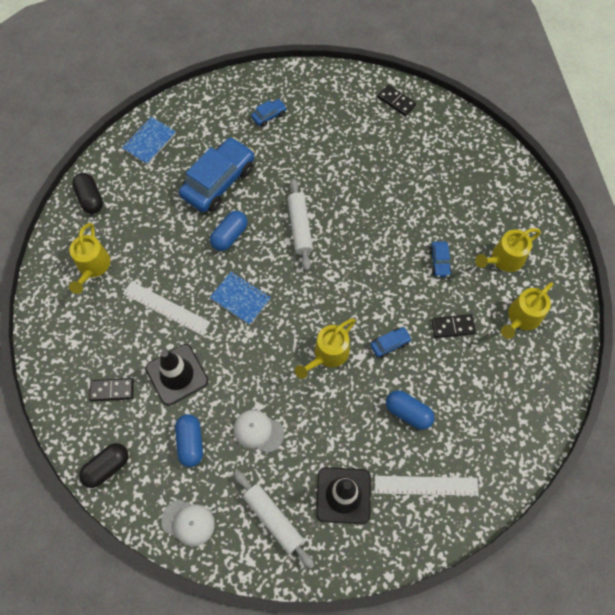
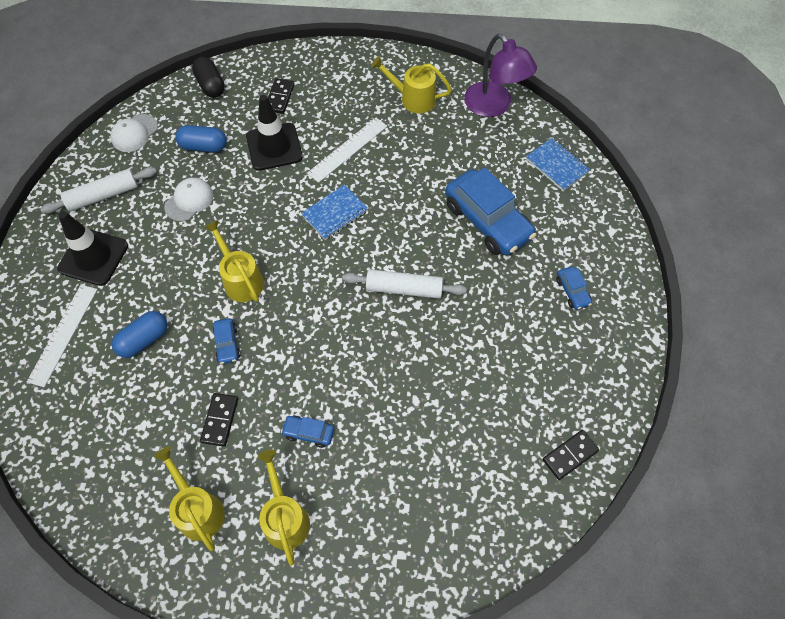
camera: 105 degrees right, 5 degrees down
(90, 198) = (494, 106): black capsule -> purple lamp
(230, 236) = (414, 218): blue capsule -> none

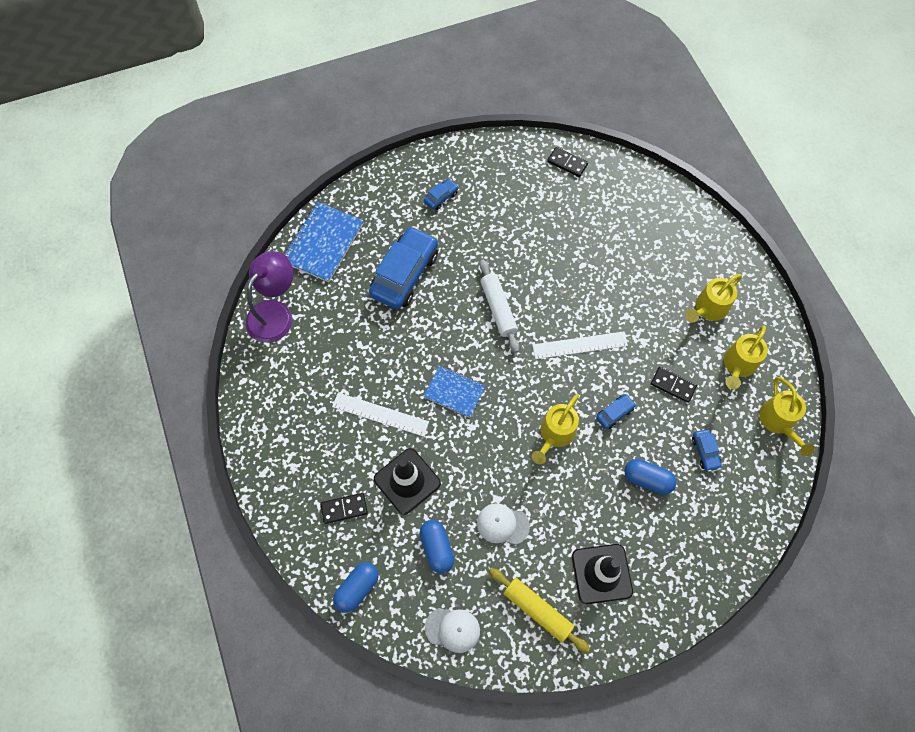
camera: 115 degrees left, 5 degrees up
(63, 334) = (680, 549): white ruler -> white ruler (579, 345)
(103, 196) = (537, 610): white rolling pin -> yellow rolling pin
(210, 85) = (357, 588): black capsule -> blue capsule
(220, 420) = (673, 385): black domino -> black domino turned 45 degrees clockwise
(308, 433) = (646, 322): blue car -> blue car (705, 452)
(412, 98) = (294, 385): yellow watering can -> yellow watering can (779, 422)
(557, 165) = (323, 243): blue notebook -> blue notebook, size x1.56

